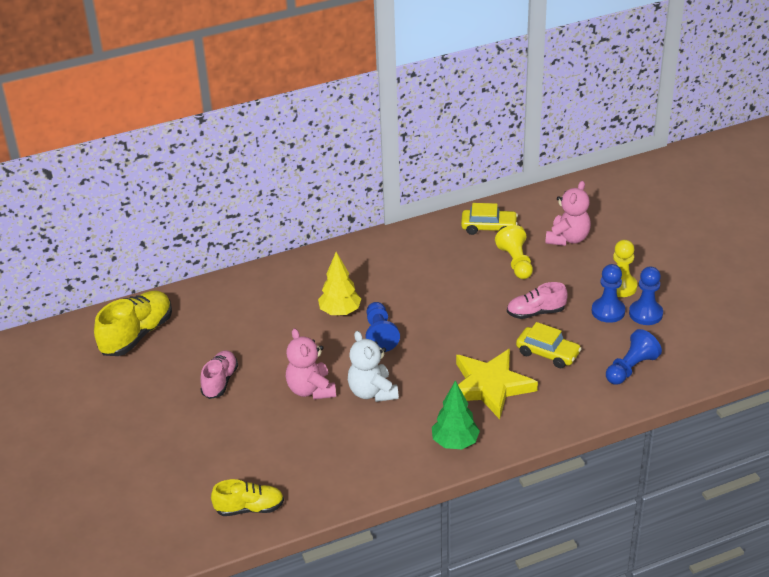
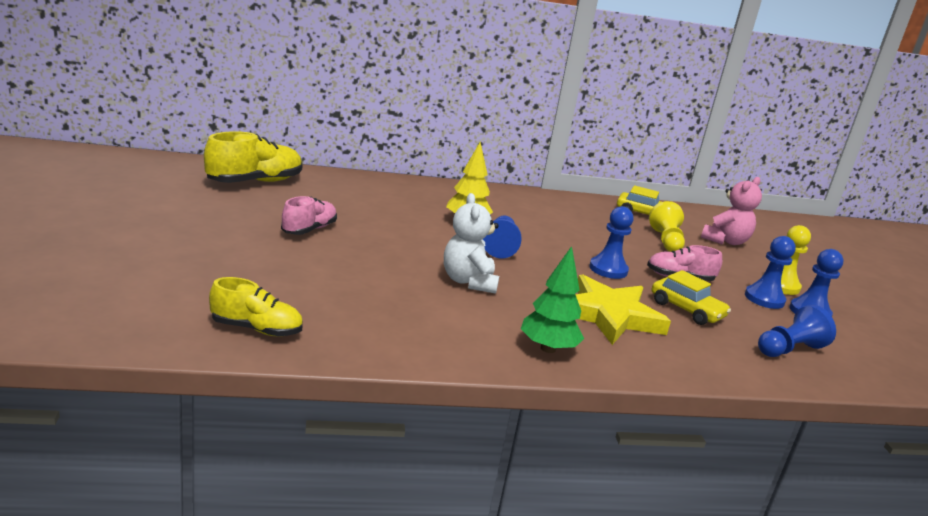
camera: 10 degrees right, 15 degrees down
(311, 390) = (401, 261): pink teddy bear -> none
(476, 327) = (608, 269): none -> blue pawn

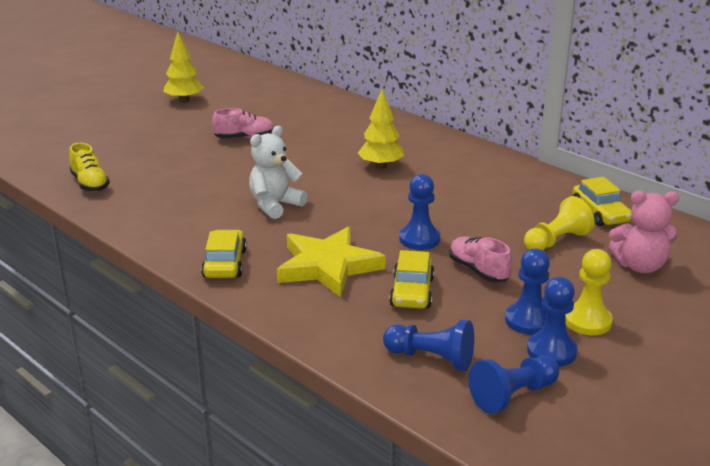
camera: 55 degrees right, 5 degrees up
(160, 208) = (184, 100): none -> yellow tree
(255, 182) = (281, 97): yellow shoe -> none
(500, 246) = (363, 191): blue pawn -> blue pawn (513, 395)
(548, 348) = (225, 263): green tree -> yellow car

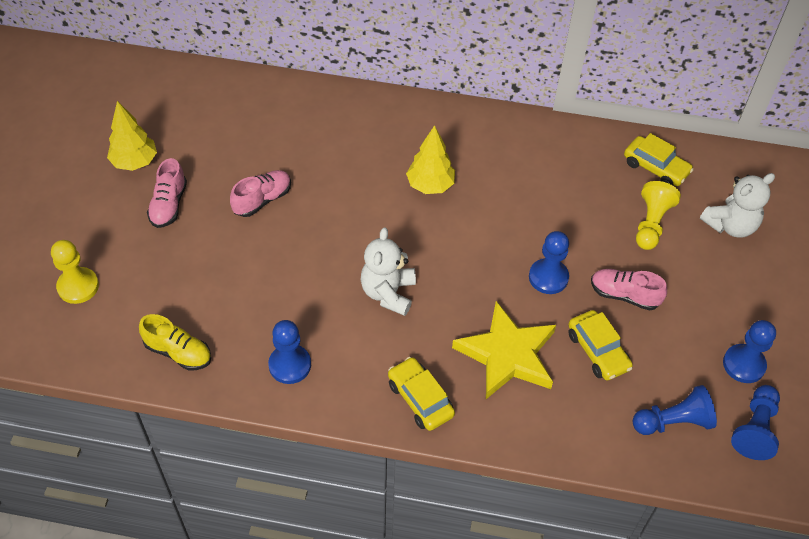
camera: 35 degrees left, 25 degrees up
(179, 123) = (169, 205): none -> pink shoe
(528, 320) = (704, 338): blue pawn -> blue pawn (290, 365)
(587, 321) = (742, 315): yellow pawn -> yellow pawn (78, 286)
(640, 266) = (730, 225): pink teddy bear -> white teddy bear

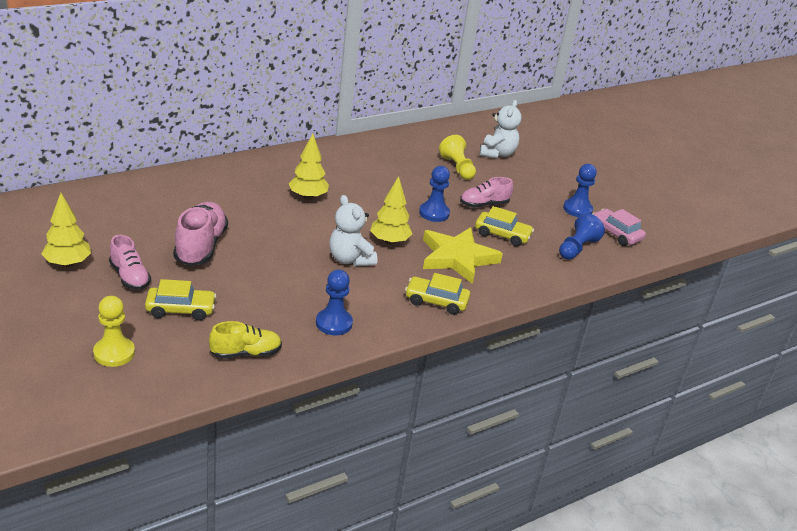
camera: 45 degrees left, 20 degrees down
(262, 200) = (200, 247): pink shoe -> pink shoe, size x1.58
(455, 291) = (389, 241): none -> yellow tree
(655, 168) = (428, 142): yellow car -> yellow car (180, 310)
(755, 429) = (616, 233): blue pawn -> pink car

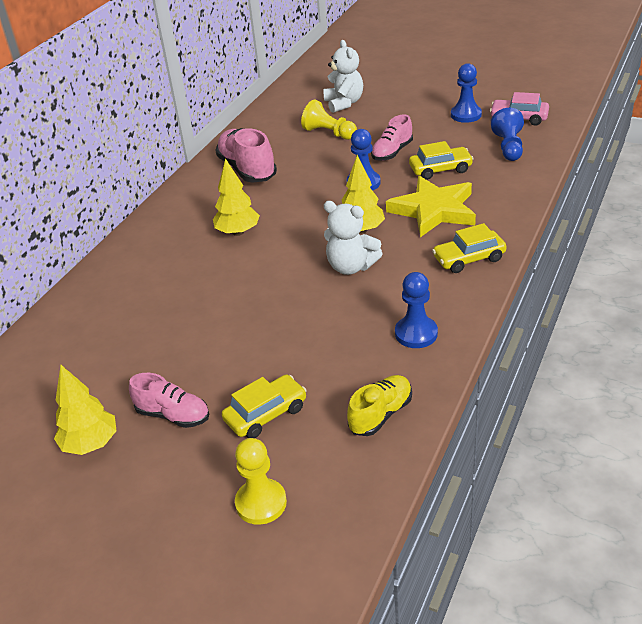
camera: 25 degrees left, 5 degrees up
(200, 247) = (202, 340): pink shoe -> pink shoe (247, 169)

